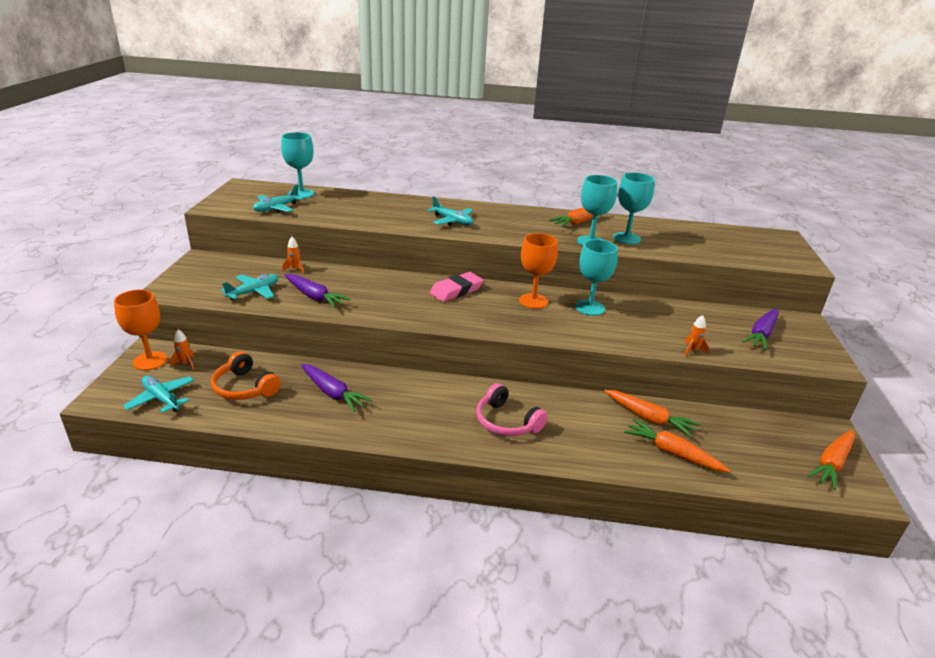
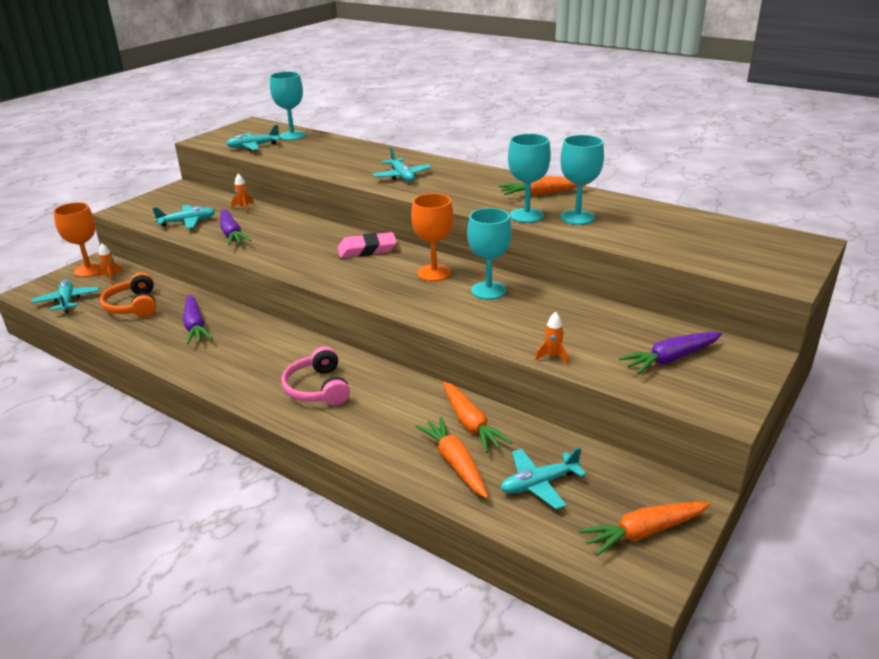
camera: 30 degrees right, 0 degrees up
(740, 450) = (539, 484): none -> turquoise plane

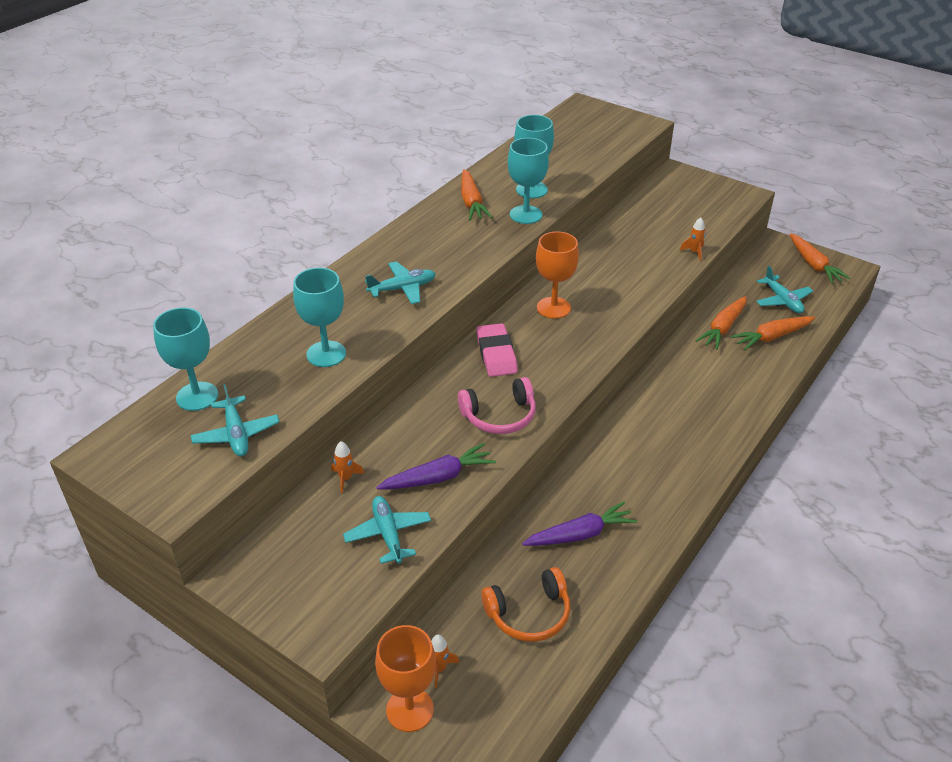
camera: 90 degrees left, 10 degrees up
(67, 301) = (513, 705): turquoise plane -> none
(317, 388) = (690, 418): pink headphones -> pink headphones (499, 416)
(470, 424) = (722, 328): orange carrot -> orange carrot turned 150 degrees clockwise
(488, 290) = (588, 277): turquoise goblet -> turquoise goblet (326, 354)
(671, 359) = (687, 204): purple carrot -> none

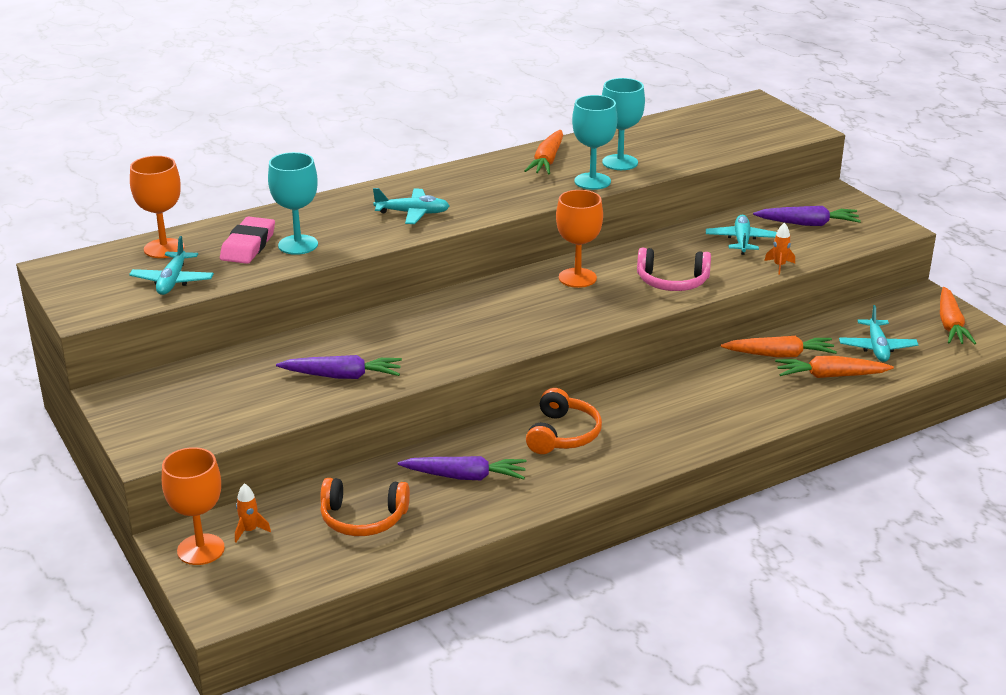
camera: 25 degrees right, 10 degrees down
(197, 396) = (164, 248): turquoise goblet -> orange goblet
(345, 478) = (260, 355): orange rocket -> none
(388, 534) = (262, 403): turquoise plane -> turquoise plane (742, 241)
(496, 354) = (483, 300): pink eraser -> pink eraser (248, 245)
(499, 416) = (441, 347): pink headphones -> pink headphones (672, 282)
(624, 461) = (563, 434): none -> orange headphones
(682, 206) = (808, 224): none -> purple carrot
(722, 328) = (780, 355): orange carrot -> orange carrot turned 150 degrees counterclockwise

